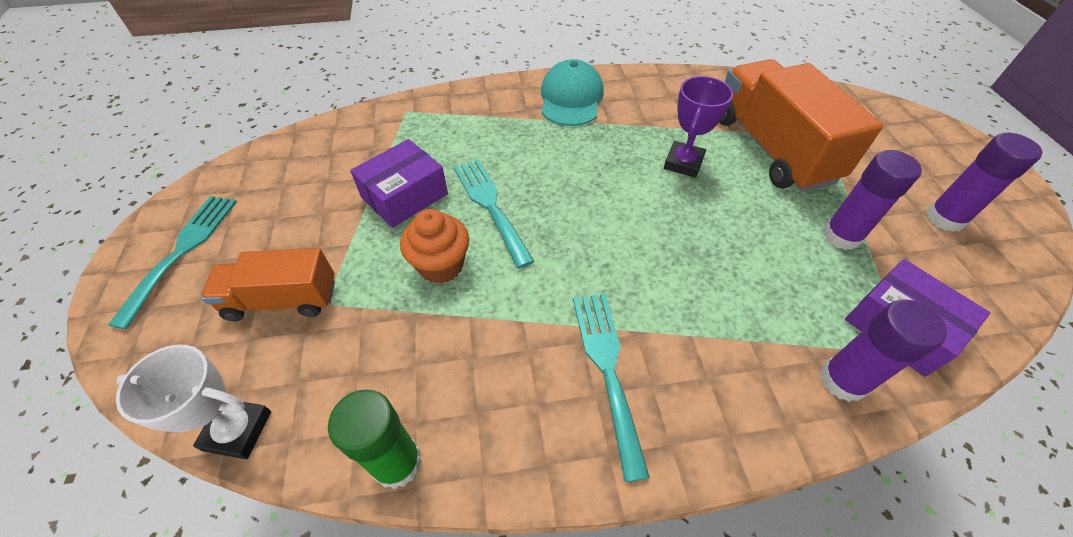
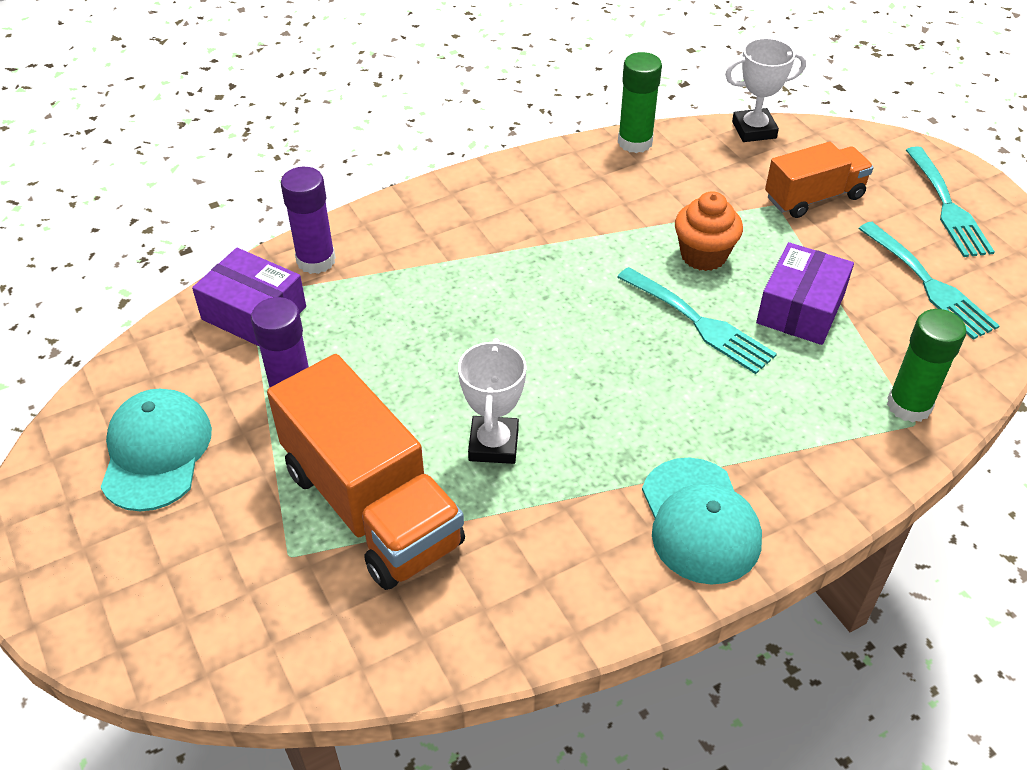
camera: 160 degrees right, 5 degrees down
(399, 120) = (909, 405): none -> green glue stick
(607, 368) = (513, 221): turquoise fork -> turquoise fork (929, 284)
(683, 163) = (493, 444): purple trophy -> white trophy
(945, 218) = (156, 452): purple glue stick -> turquoise cap

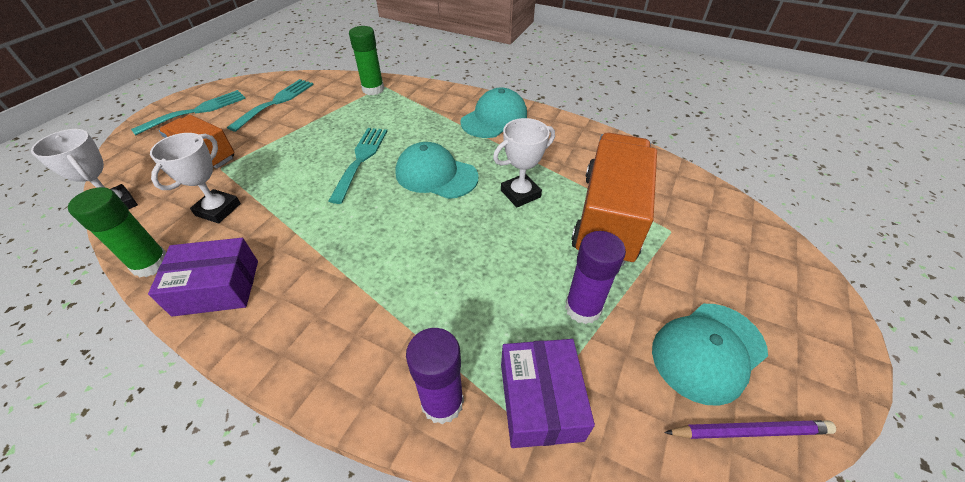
camera: 125 degrees left, 0 degrees up
(88, 420) = (749, 431): none -> purple pencil
(605, 380) = (436, 175): none -> turquoise cap
(688, 191) = (218, 209): none -> white trophy
(703, 255) = (294, 178): orange cupcake -> none
(800, 308) = (323, 132): purple box -> purple box (217, 287)

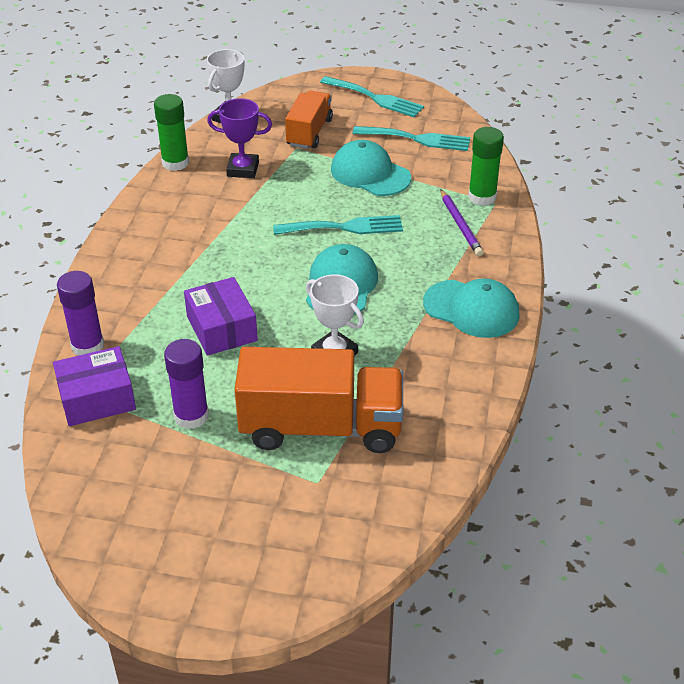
camera: 75 degrees right, 5 degrees down
(217, 287) = (161, 203): purple box -> purple box (221, 328)
(218, 209) = (243, 169): white trophy -> purple trophy
(708, 351) = (162, 504): turquoise cap -> turquoise cap (370, 173)
(749, 431) = (90, 527): purple pencil -> purple pencil (460, 225)

